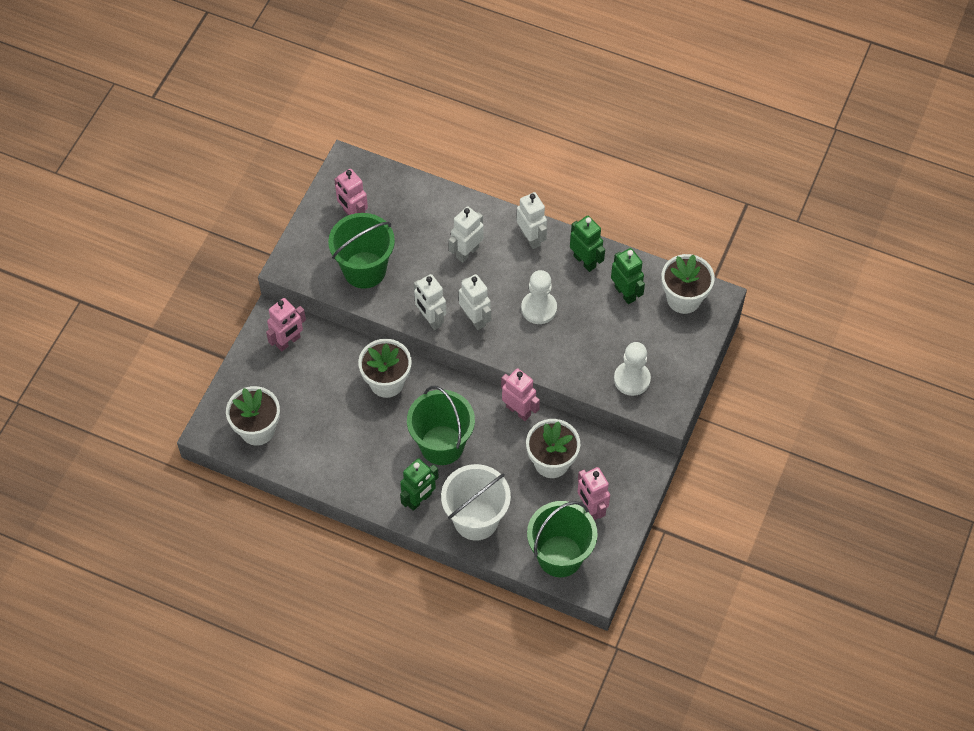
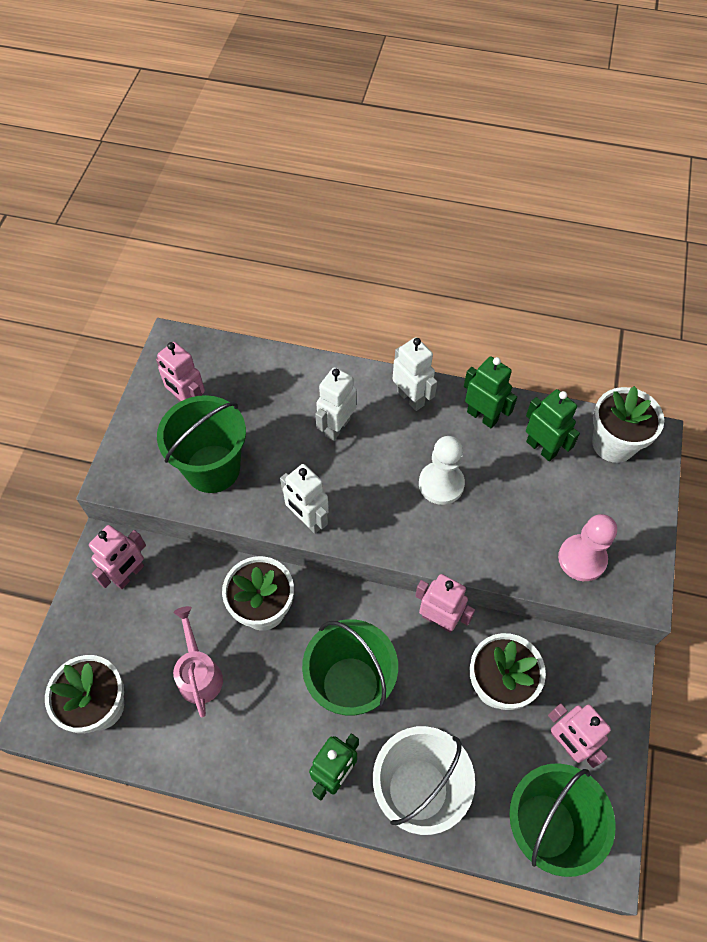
camera: 10 degrees left, 0 degrees up
(332, 419) = (199, 673): none -> pink watering can
(475, 319) = (364, 510): white robot -> none
(632, 379) = (582, 559): white pawn -> pink pawn

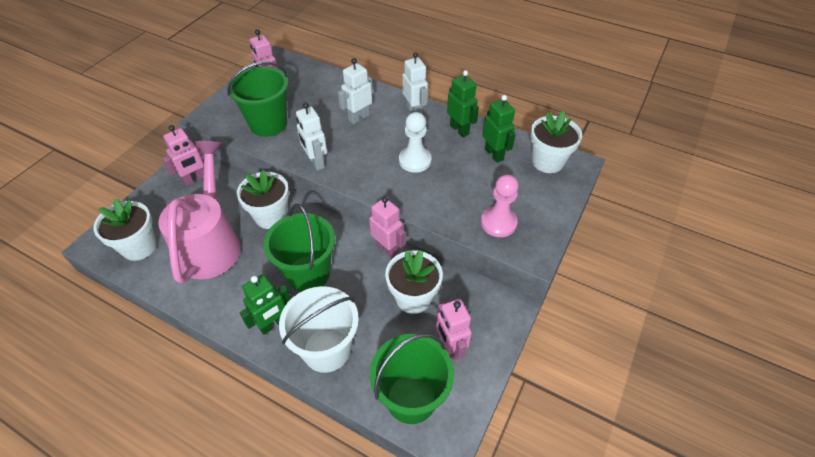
camera: 15 degrees right, 10 degrees down
(199, 673) = (211, 243): pink watering can -> pink watering can, size x1.98

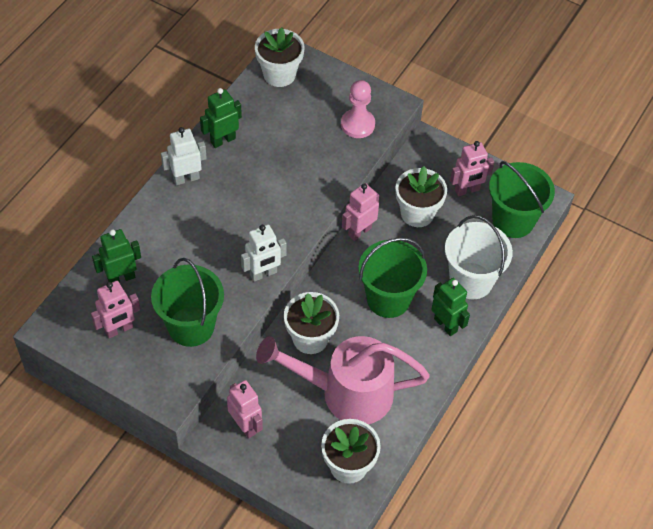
camera: 90 degrees left, 5 degrees up
(358, 117) = (190, 233): white robot -> none
(415, 160) = (268, 183): white pawn -> none
(494, 154) = (265, 115): green robot -> green robot (121, 278)

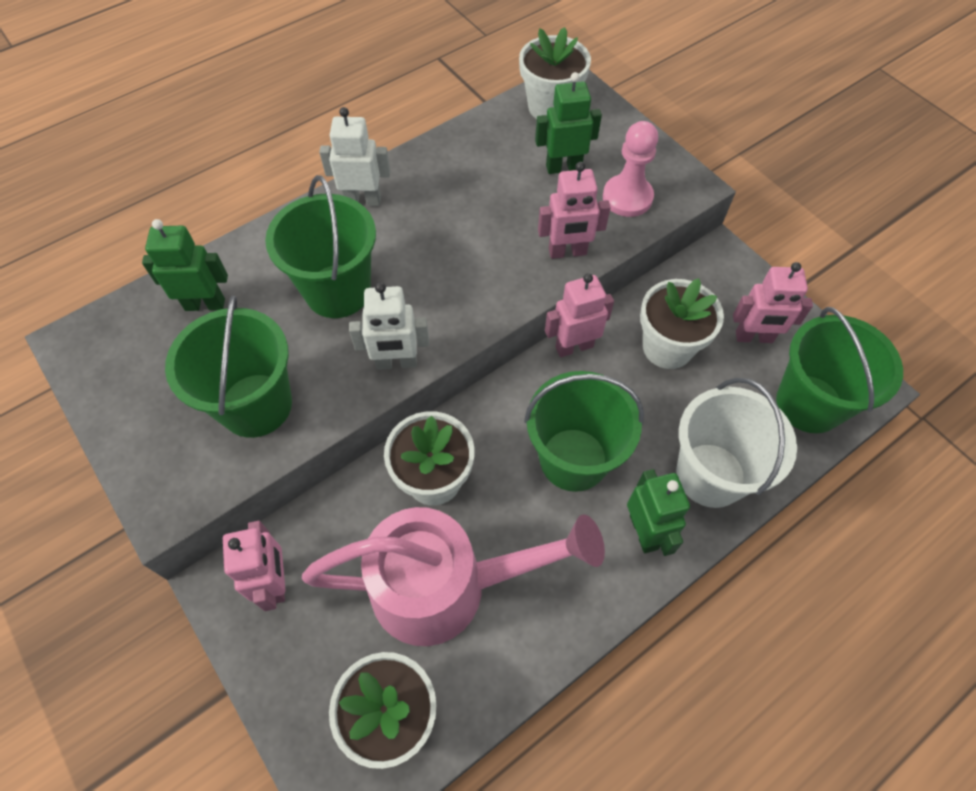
camera: 25 degrees right, 5 degrees up
(119, 329) = (159, 375): pink robot -> pink robot (567, 252)
(203, 242) = (338, 291): none -> green bucket
(223, 140) = (436, 166): green robot -> green robot (563, 167)
(346, 393) = (446, 586): pink watering can -> pink watering can turned 150 degrees clockwise

